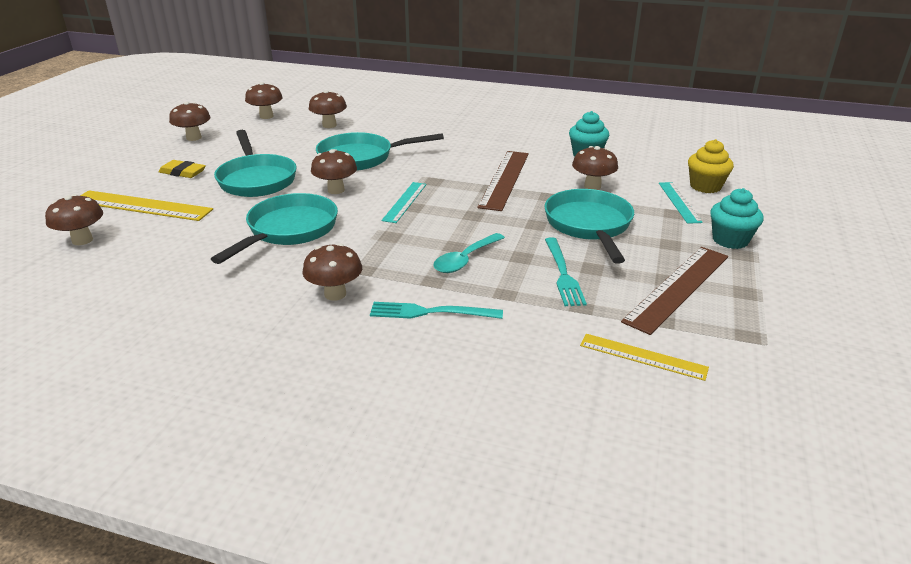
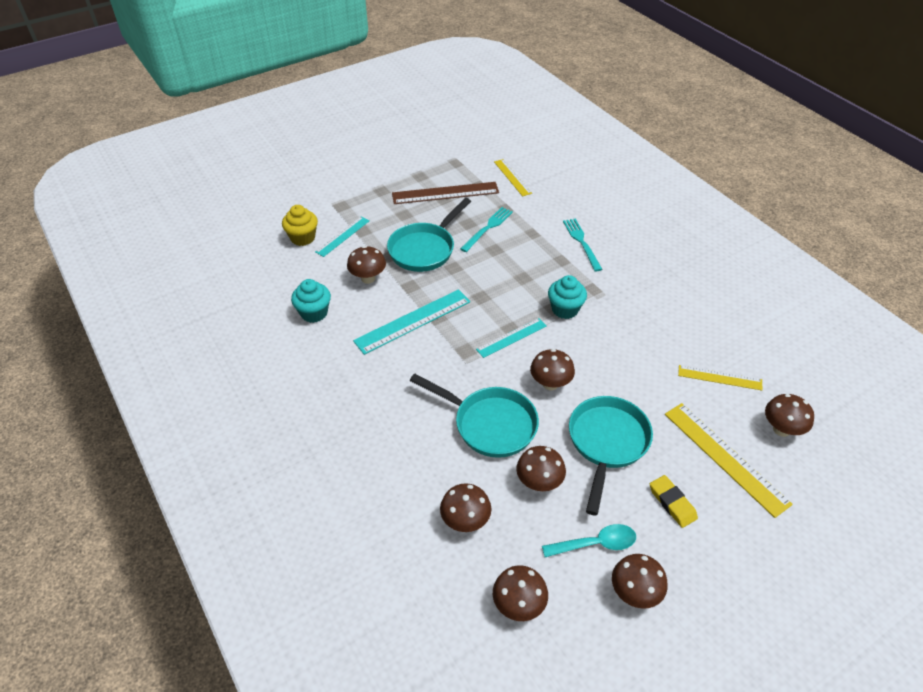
camera: 140 degrees left, 15 degrees up
(162, 252) = (719, 378): none -> yellow ruler
(288, 230) = (618, 352): turquoise pan -> none
(335, 294) = (623, 279): brown mushroom -> brown mushroom (539, 482)
(430, 312) = (581, 242): turquoise fork -> turquoise fork turned 150 degrees counterclockwise
(465, 260) = (528, 264): turquoise spoon -> turquoise spoon (595, 544)
(505, 179) = (413, 321): brown ruler -> turquoise ruler
(730, 240) = (370, 200): turquoise cupcake -> turquoise cupcake (565, 309)

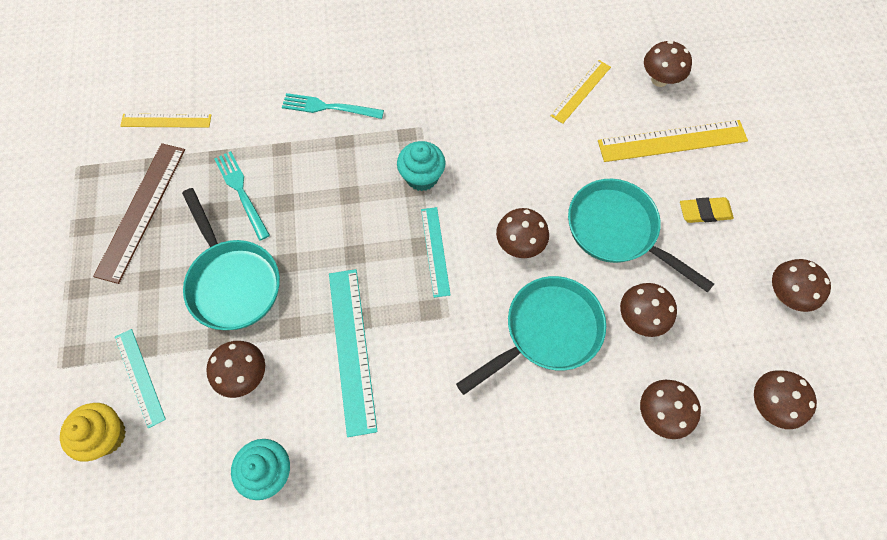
camera: 65 degrees left, 20 degrees up
(595, 544) = (726, 301): turquoise spoon -> none

